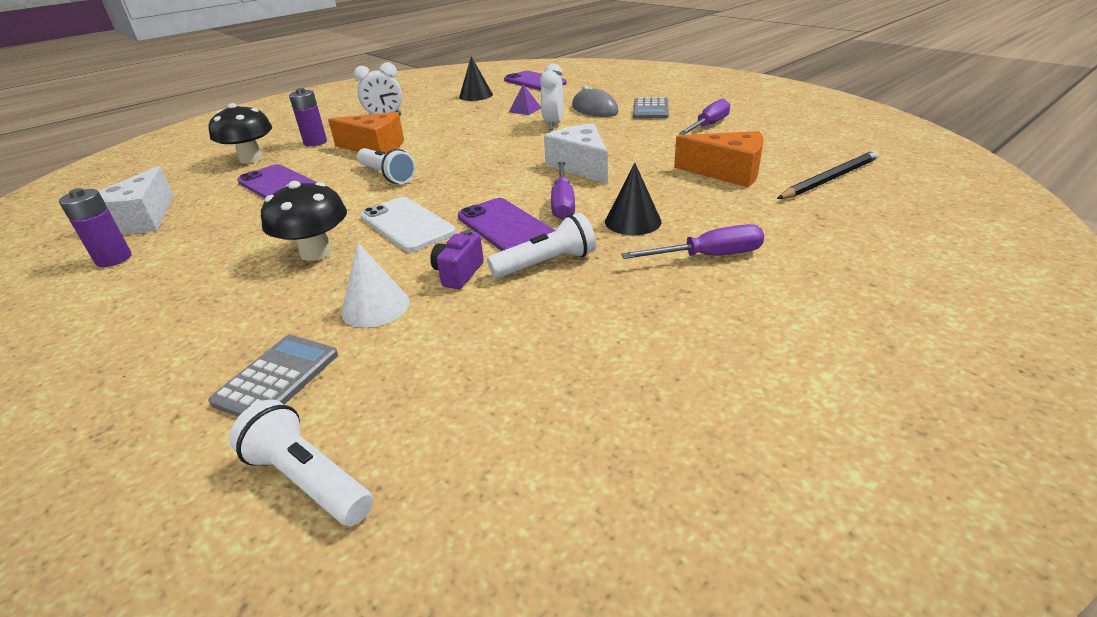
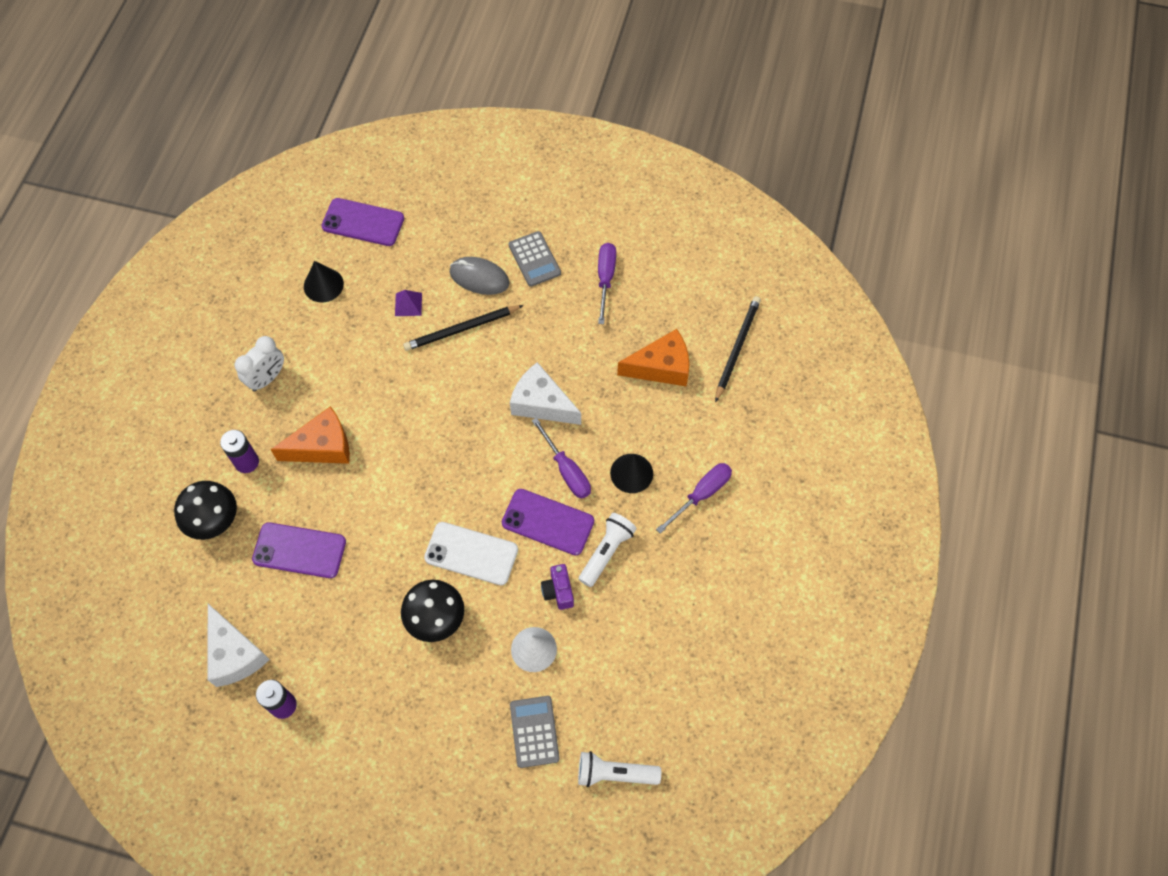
camera: 35 degrees left, 30 degrees up
(387, 175) = (385, 491): white flashlight -> none
(553, 124) = (462, 329): white clock -> black pencil

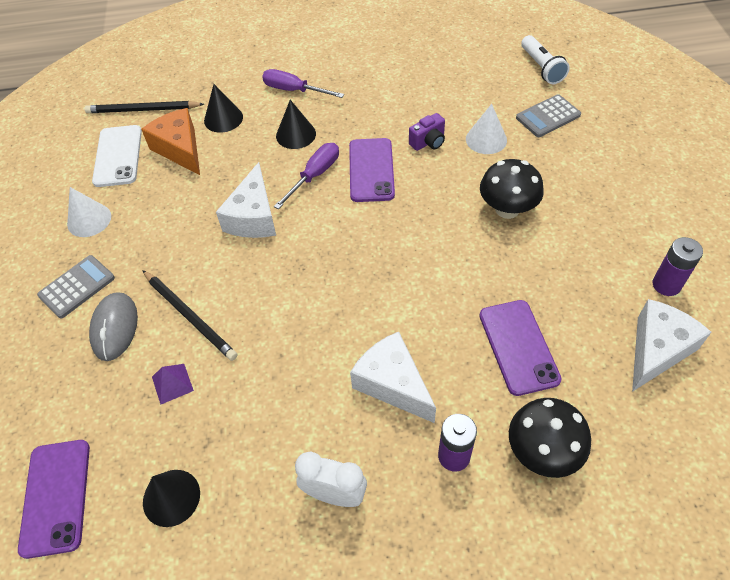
camera: 110 degrees left, 10 degrees down
(322, 446) = (392, 384): orange cheese -> white cheese
(471, 553) = (432, 209): white phone -> white phone (118, 156)
(605, 279) = (89, 220): purple screwdriver -> white cone
(606, 552) = (376, 126): white flashlight -> none
(688, 415) = (223, 119): none -> black cone

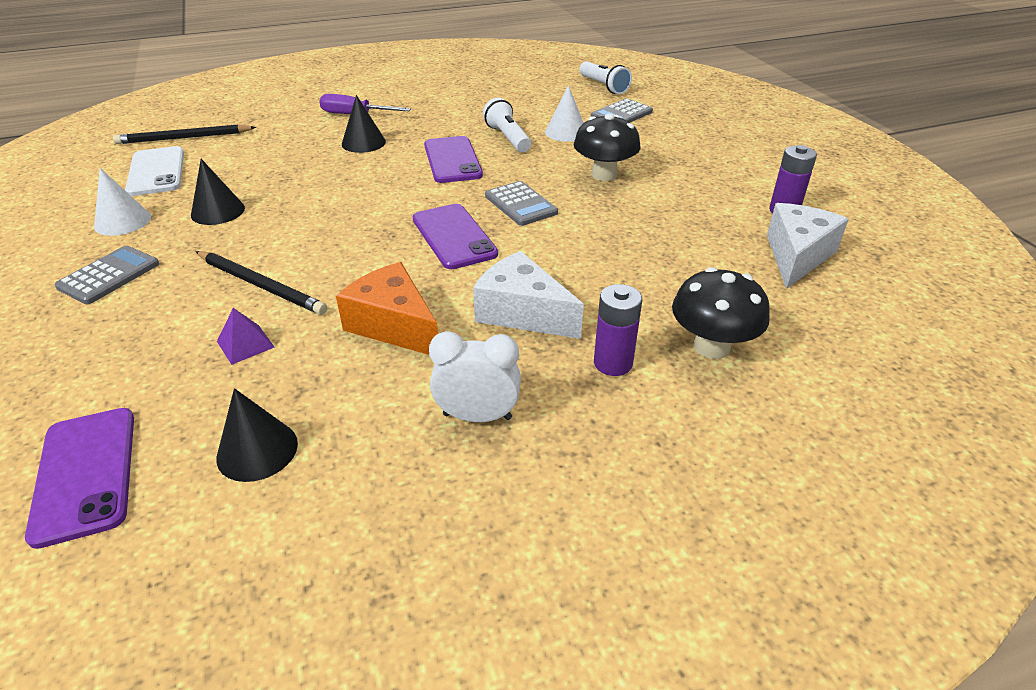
camera: 15 degrees left, 15 degrees down
(115, 328) = (163, 305): grey mouse -> none
(180, 149) = (232, 162): orange cheese -> orange cheese (394, 325)
(223, 119) = (279, 138): black cone -> black cone (218, 211)
(253, 217) = (327, 202): white cheese -> none
(314, 175) = (391, 168): purple screwdriver -> none
(420, 242) = (520, 204): none -> grey calculator
(428, 142) = (507, 138): purple camera -> white flashlight
(518, 347) = (653, 269): purple phone -> purple phone (453, 236)

